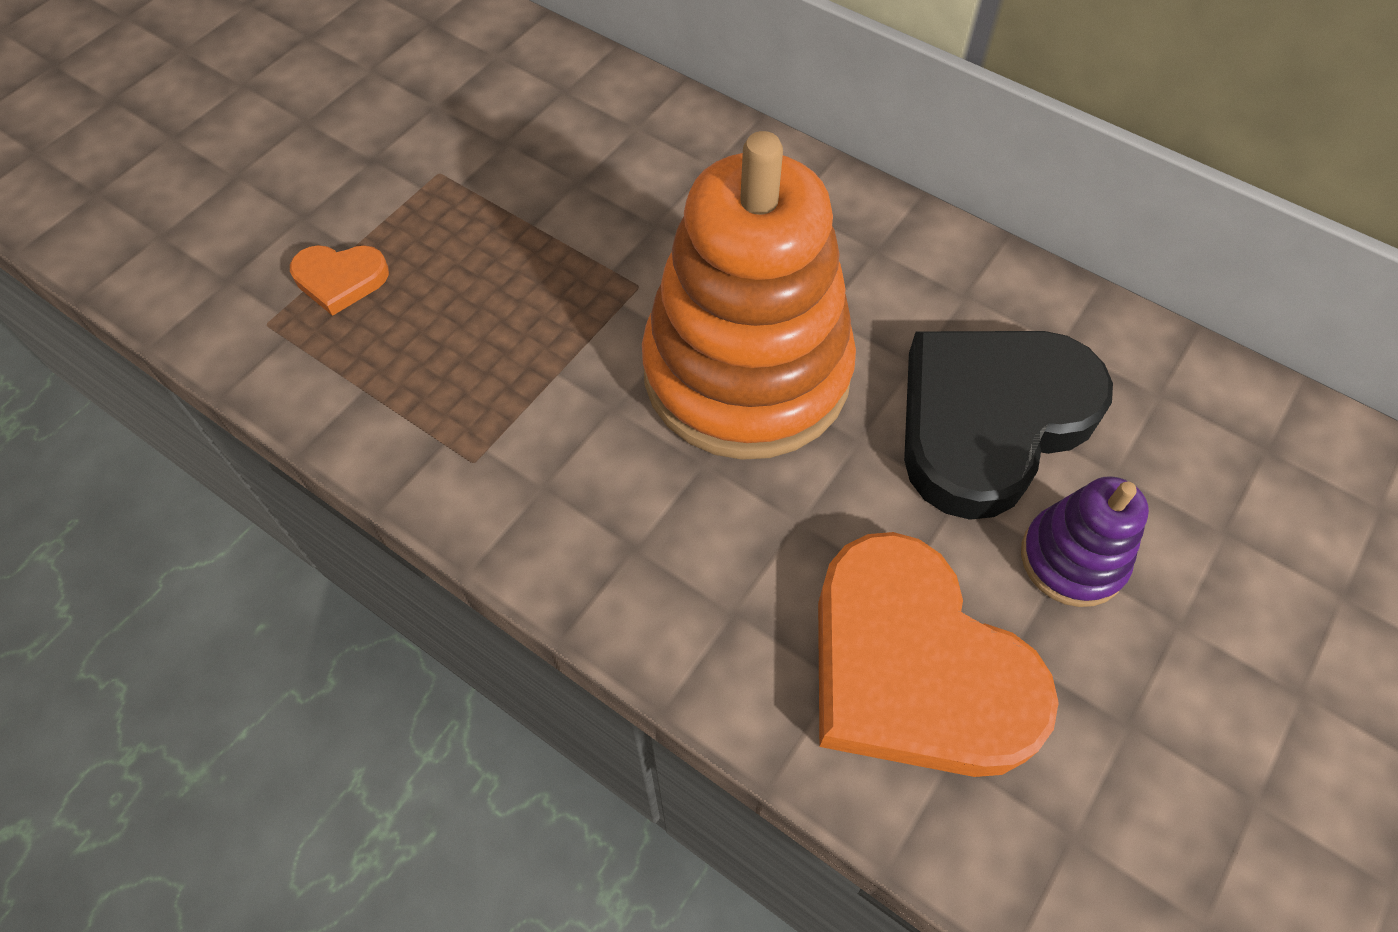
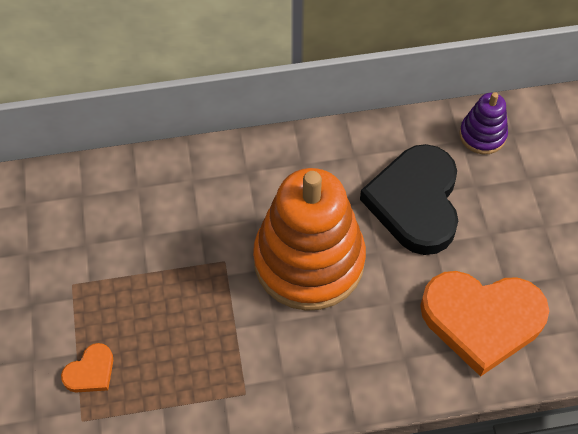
camera: 45 degrees left, 0 degrees up
(1072, 559) = (492, 232): purple stacking toy -> purple stacking toy (482, 135)

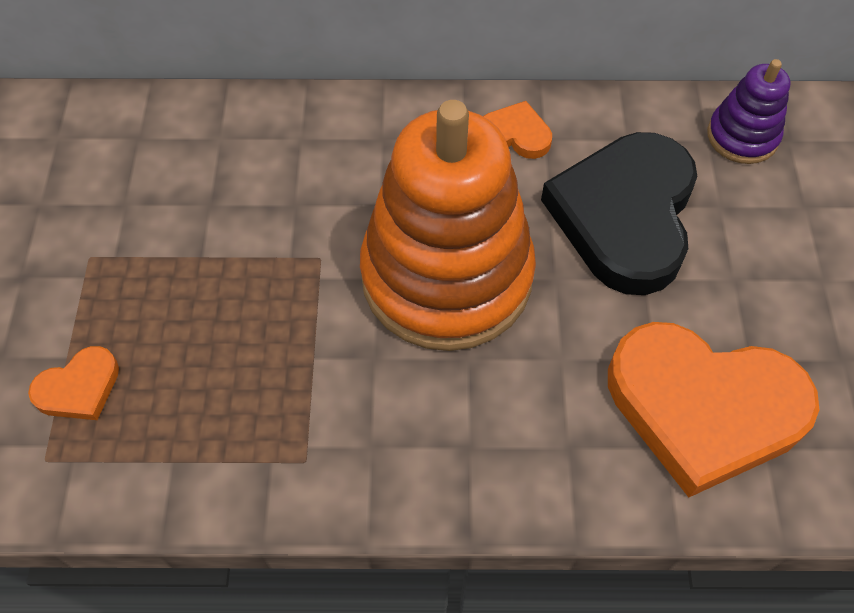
camera: 10 degrees right, 0 degrees up
(335, 155) = (515, 134): none -> orange heart

